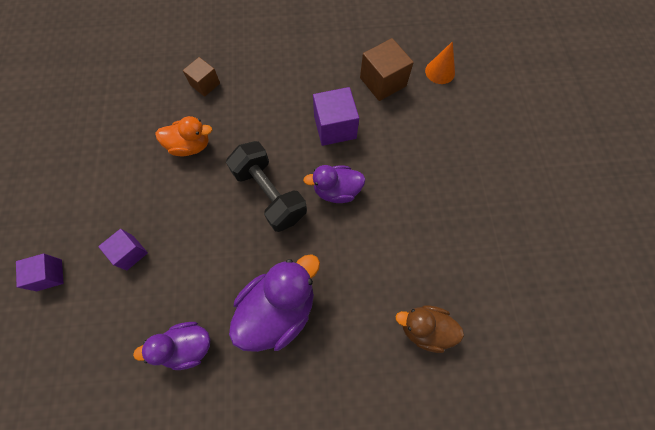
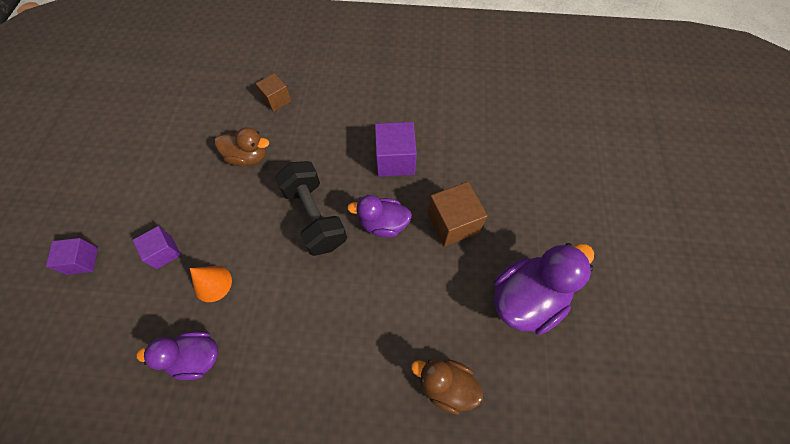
camera: 10 degrees right, 5 degrees down
(190, 146) = (248, 157): orange duck -> brown duck
(278, 309) = (297, 336): purple duck -> purple duck (526, 298)
(383, 82) = (453, 122): brown cube -> brown cube (453, 223)
(440, 71) = (514, 120): orange cone -> orange cone (212, 283)

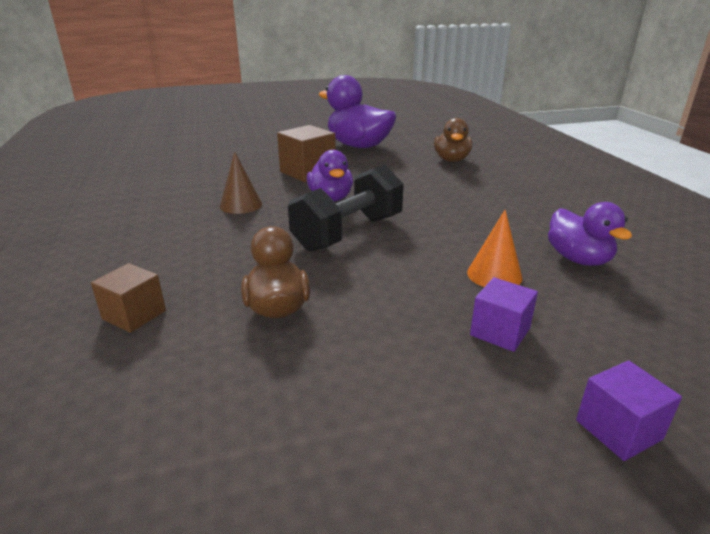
camera: 110 degrees left, 35 degrees down
(395, 160) = (241, 205): purple cube -> brown cone

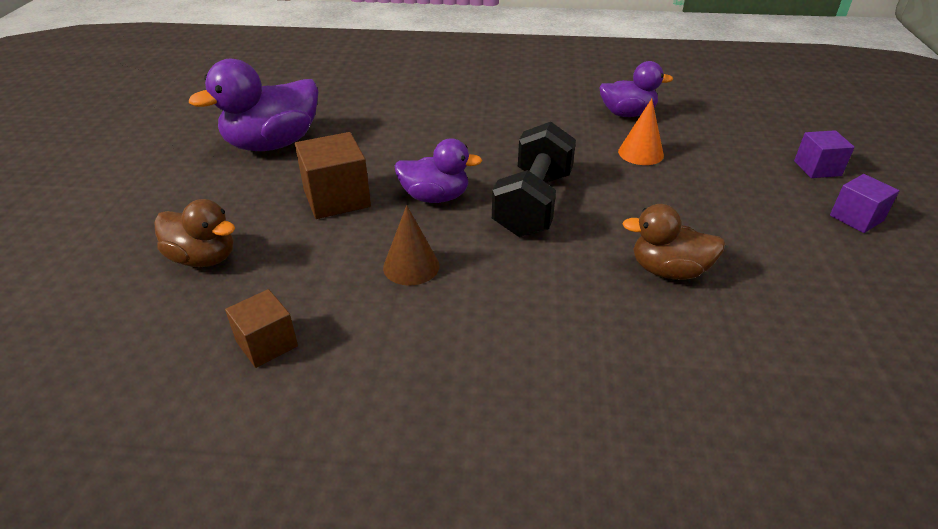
camera: 70 degrees left, 10 degrees up
(134, 315) = (664, 369): brown cube -> brown cube (267, 343)
(348, 233) = (533, 204): black dumbbell -> black dumbbell turned 45 degrees clockwise
(451, 160) = (380, 102): brown duck -> brown duck (203, 258)
(500, 332) = (720, 174): purple cube -> purple cube (856, 218)

